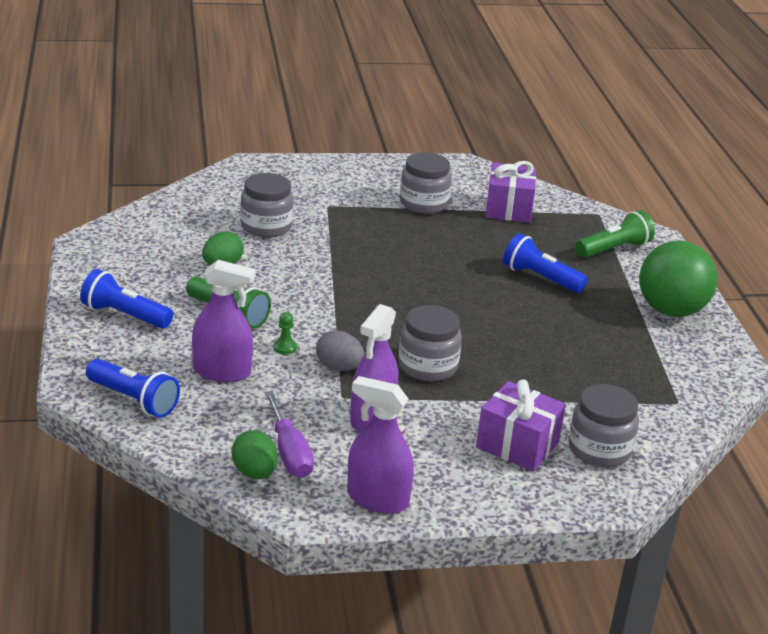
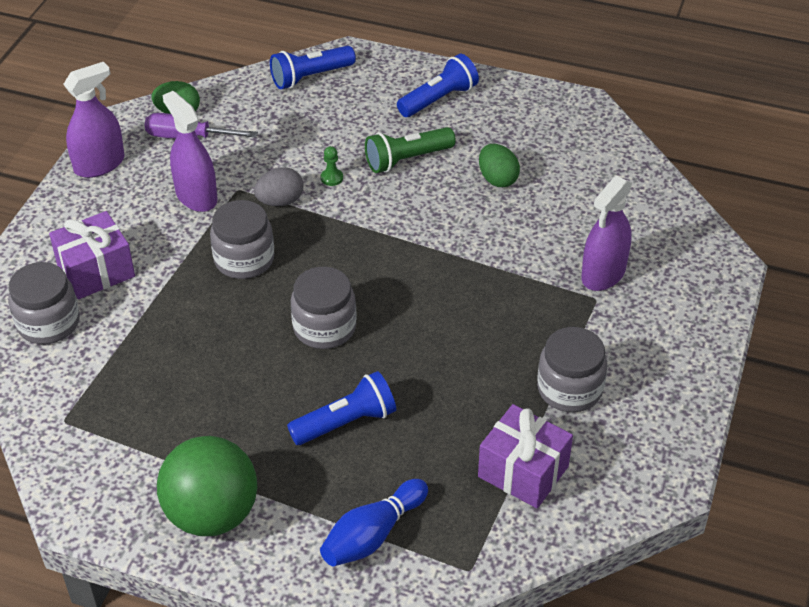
camera: 120 degrees right, 15 degrees up
(222, 372) = (319, 131): purple spray bottle -> purple spray bottle (603, 274)
(266, 226) = (566, 233): grey jar -> grey jar (324, 327)
(614, 249) = (372, 535): green flashlight -> blue bowling pin

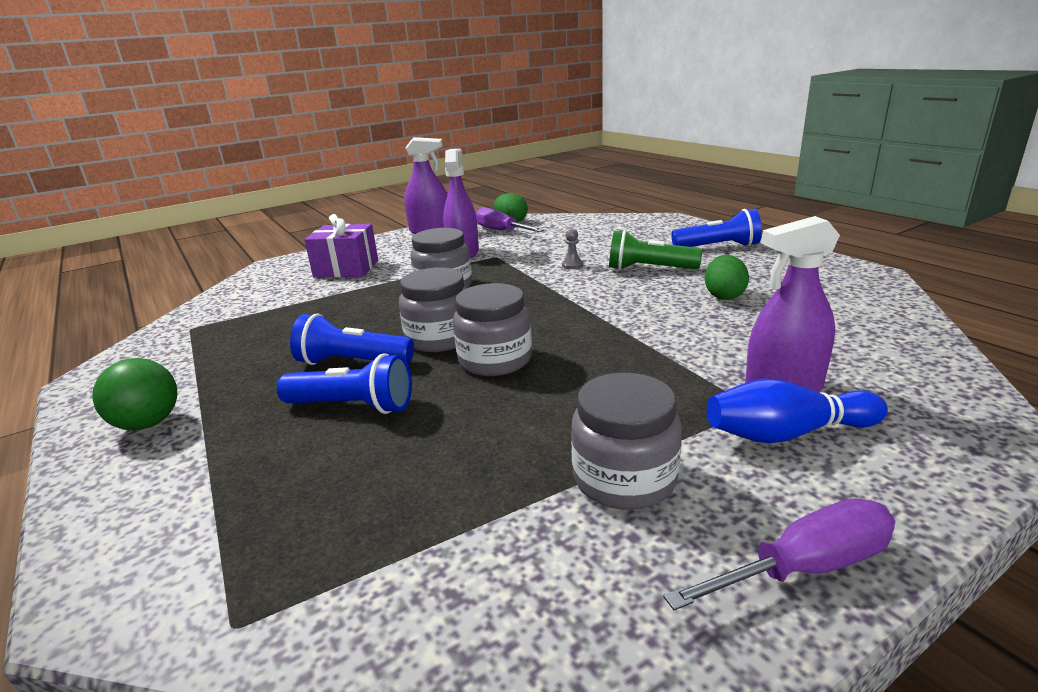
camera: 40 degrees right, 20 degrees down
(48, 323) = (278, 282): grey jar -> grey jar (495, 360)
(212, 514) = (148, 424): green ball -> green ball, size x0.62
(280, 201) = (516, 267): grey egg -> none
(310, 77) = (624, 222): blue flashlight -> blue flashlight (352, 362)
(331, 178) = (572, 265): green pawn -> grey pawn
(372, 535) = (215, 515): blue bowling pin -> blue bowling pin (787, 433)
(523, 471) = (457, 541): purple gift -> none
(684, 397) = (804, 567): none -> purple screwdriver

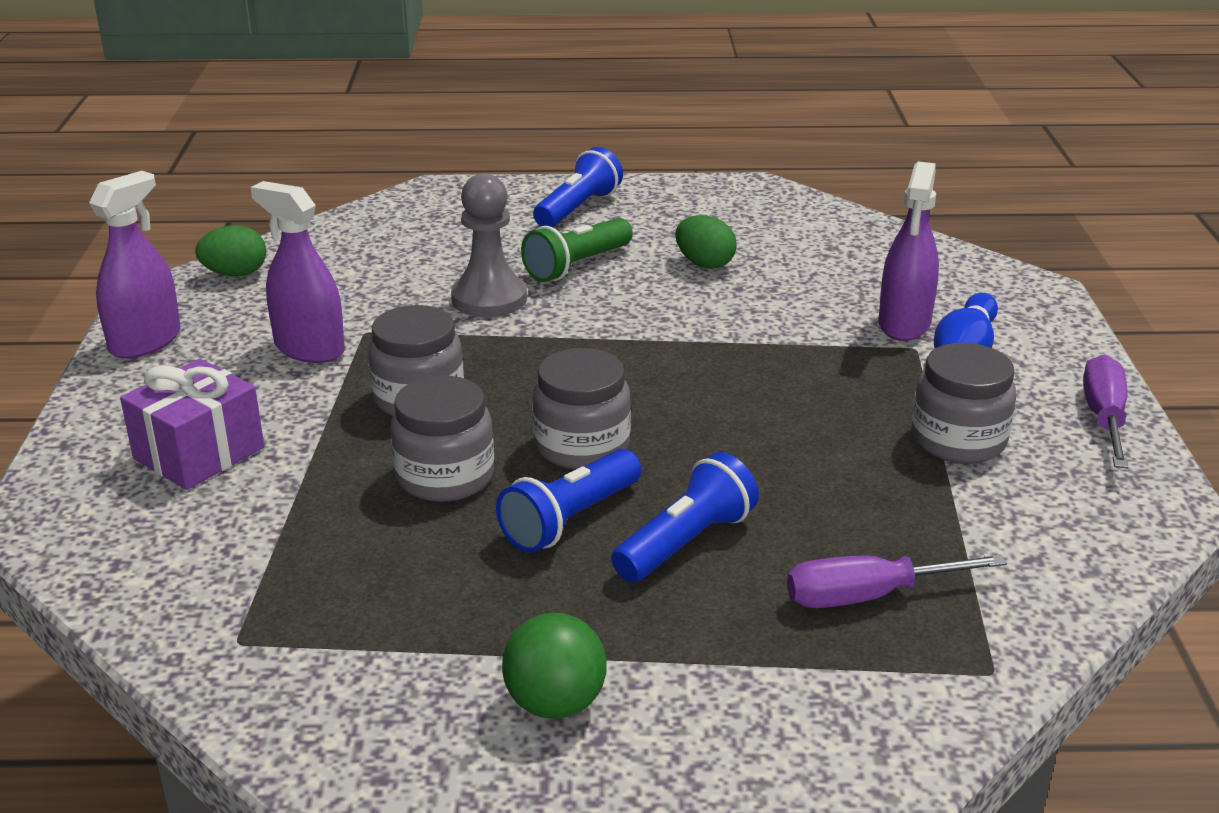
camera: 60 degrees left, 5 degrees up
(495, 360) = (684, 430): grey jar -> grey jar (445, 476)
(501, 231) = (263, 294): purple screwdriver -> purple screwdriver (868, 596)
(572, 265) = (489, 299): grey pawn -> grey pawn, size x2.37

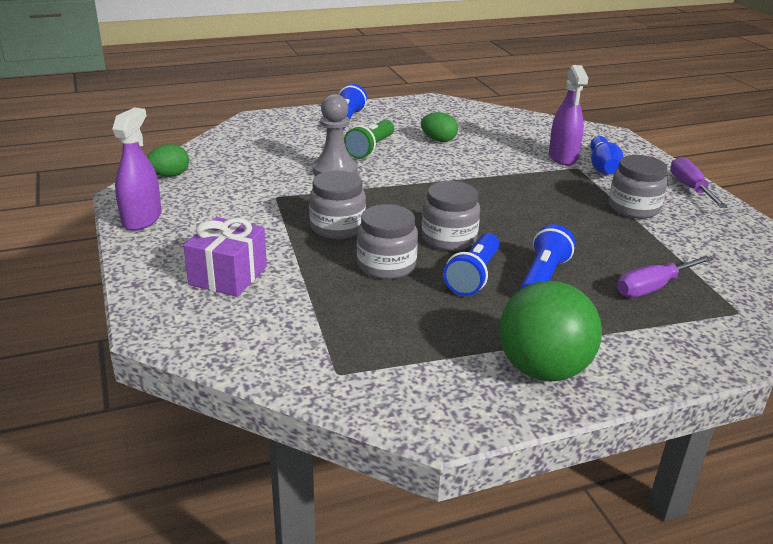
camera: 20 degrees left, 0 degrees up
(309, 348) = (250, 210): purple spray bottle -> none
(555, 703) = (543, 369): green ball -> green ball, size x1.62

